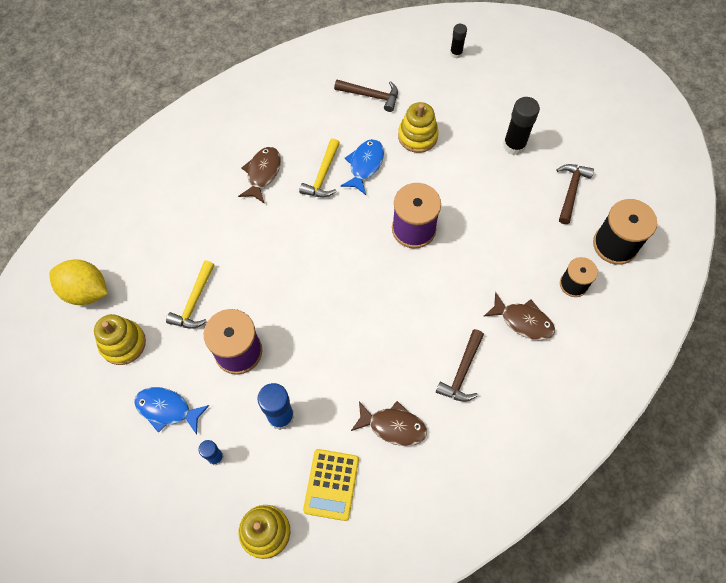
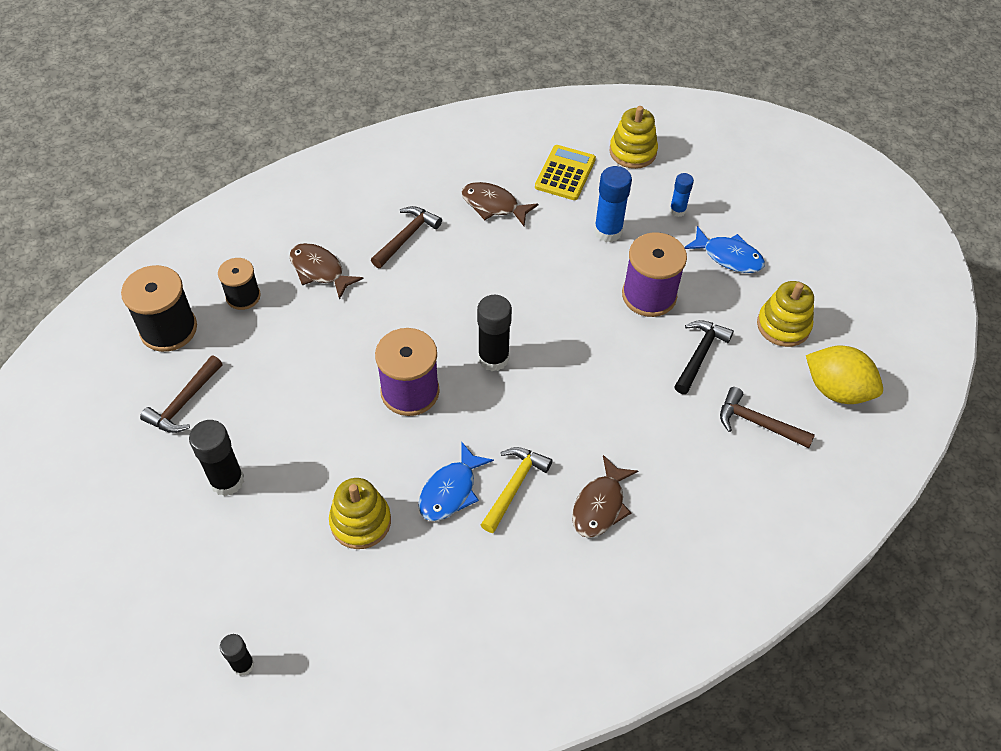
camera: 170 degrees left, 10 degrees down
(194, 302) = (699, 355): yellow hammer -> black hammer
(358, 267) = (493, 358): none -> black glue stick
(371, 96) = (410, 607): brown hammer -> brown hammer (757, 423)

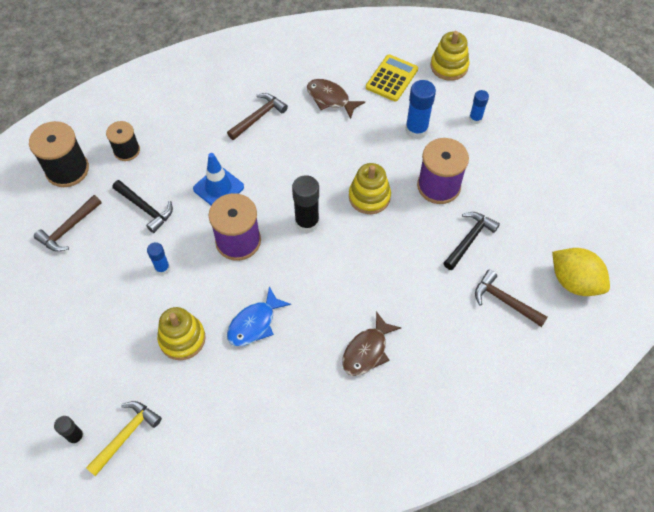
camera: 10 degrees right, 5 degrees up
(227, 481) = (89, 293): black glue stick -> none
(281, 365) = (145, 208): none -> black hammer
(318, 437) = (162, 268): none -> blue glue stick
(320, 270) = (187, 136): brown fish -> none
(372, 329) = (218, 188): none -> blue traffic cone
(514, 486) = (303, 326): yellow hammer -> yellow hammer (126, 435)
(728, 256) = (509, 161): blue fish -> none
(783, 325) = (541, 223): yellow stacking toy -> yellow stacking toy (369, 197)

